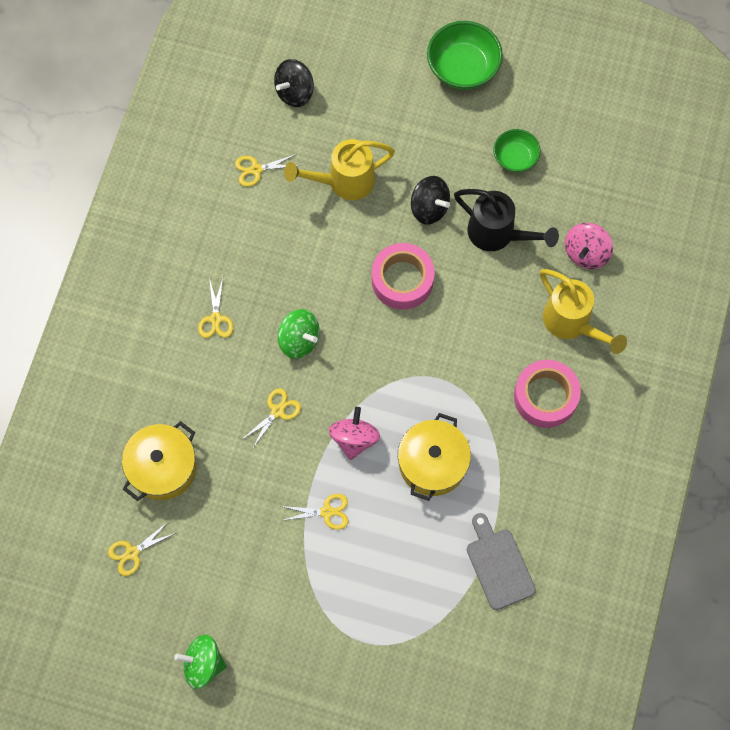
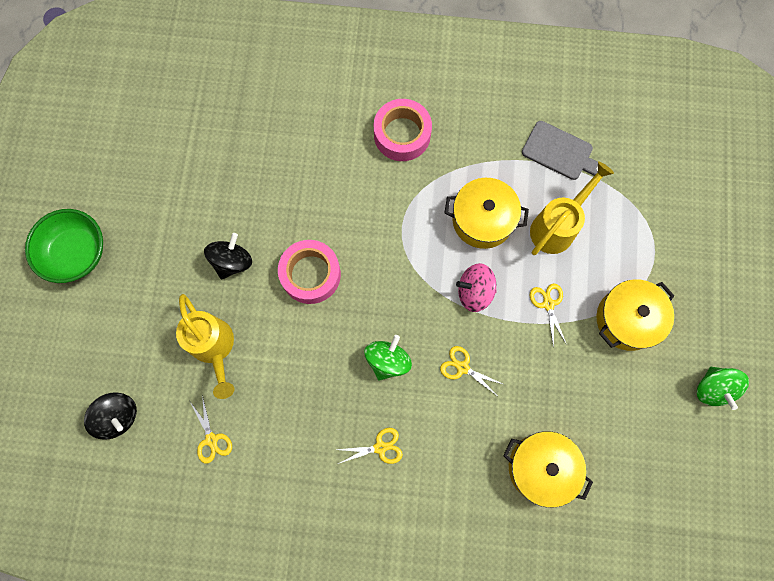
camera: 100 degrees left, 5 degrees up
(132, 553) = (630, 479): yellow scissors -> none
(294, 592) = (627, 319): none -> yellow pot
(497, 234) = (251, 196): black watering can -> none
(498, 565) = (560, 152): grey cutting board -> grey cutting board turned 120 degrees counterclockwise
(515, 158) = (170, 191): green bowl -> none
(572, 323) = (329, 121): yellow watering can -> yellow watering can (557, 226)
(586, 253) = (259, 118): pink spinning top -> none

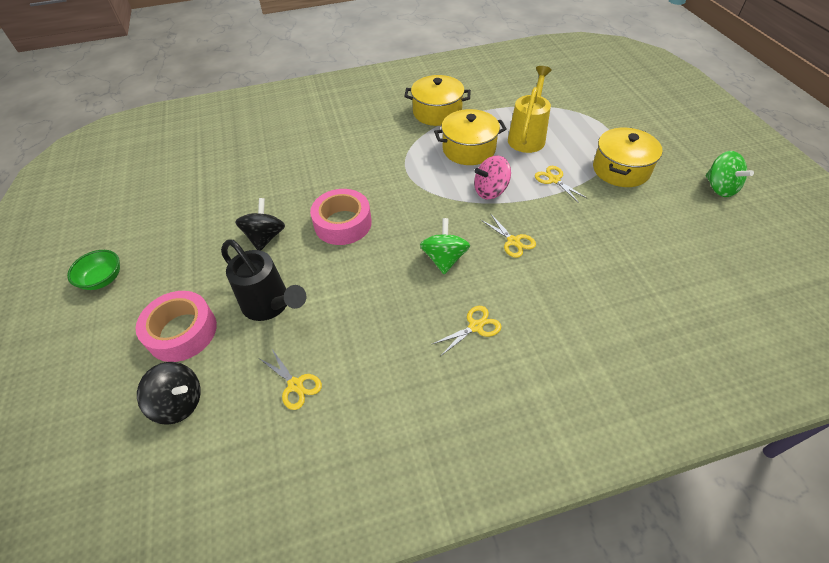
camera: 20 degrees left, 25 degrees down
(76, 253) = (103, 279): green bowl -> green bowl, size x0.61
(214, 347) = (270, 305): yellow watering can -> black watering can
(402, 134) = (377, 123): pink tape -> pink tape (182, 332)
(462, 367) = (513, 241): yellow scissors -> yellow scissors turned 135 degrees counterclockwise
(541, 468) = (632, 287): yellow pot -> yellow pot (437, 112)
(560, 152) = (501, 100): grey cutting board -> none

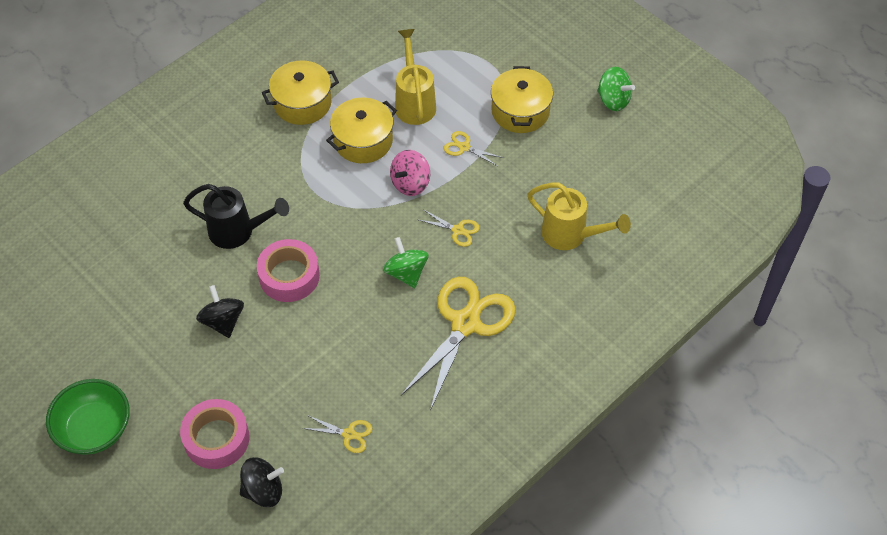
camera: 30 degrees left, 5 degrees up
(103, 279) = (94, 429): green bowl -> green bowl, size x1.63
(270, 305) = (278, 381): black watering can -> black watering can (238, 232)
(475, 326) = (465, 323): yellow scissors -> yellow scissors, size x2.33
(628, 286) = (570, 235): none -> yellow watering can

